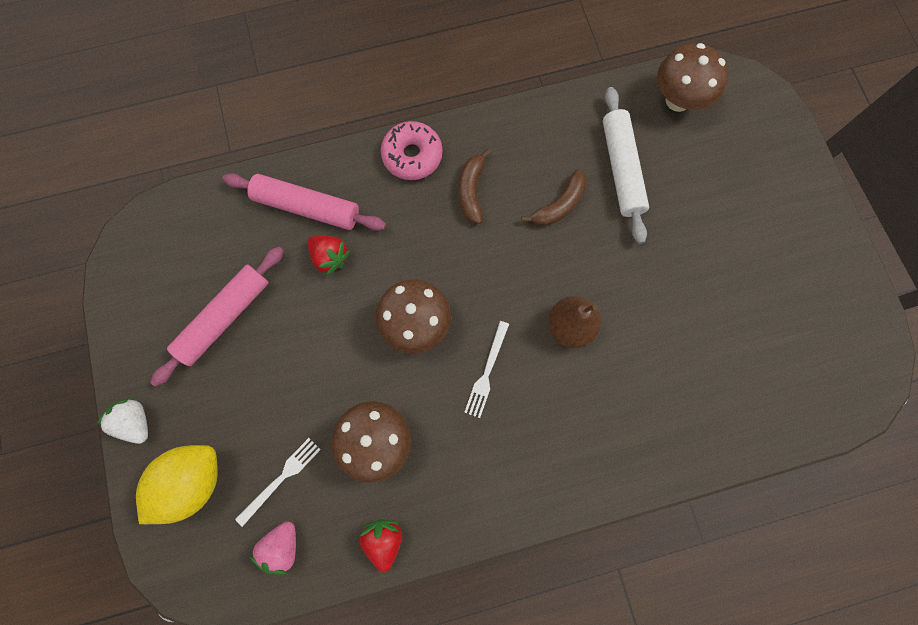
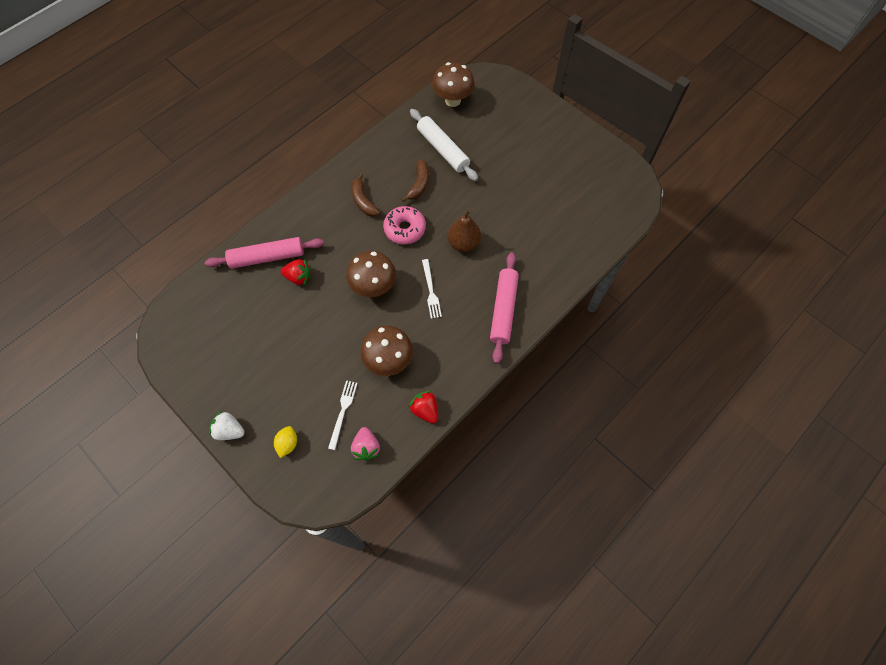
camera: 30 degrees left, 10 degrees down
(192, 482) = (288, 444): yellow lemon -> yellow lemon, size x0.49
(224, 318) = (252, 343): pink rolling pin -> pink rolling pin (503, 310)
(412, 156) = (316, 199): pink donut -> pink donut (405, 229)

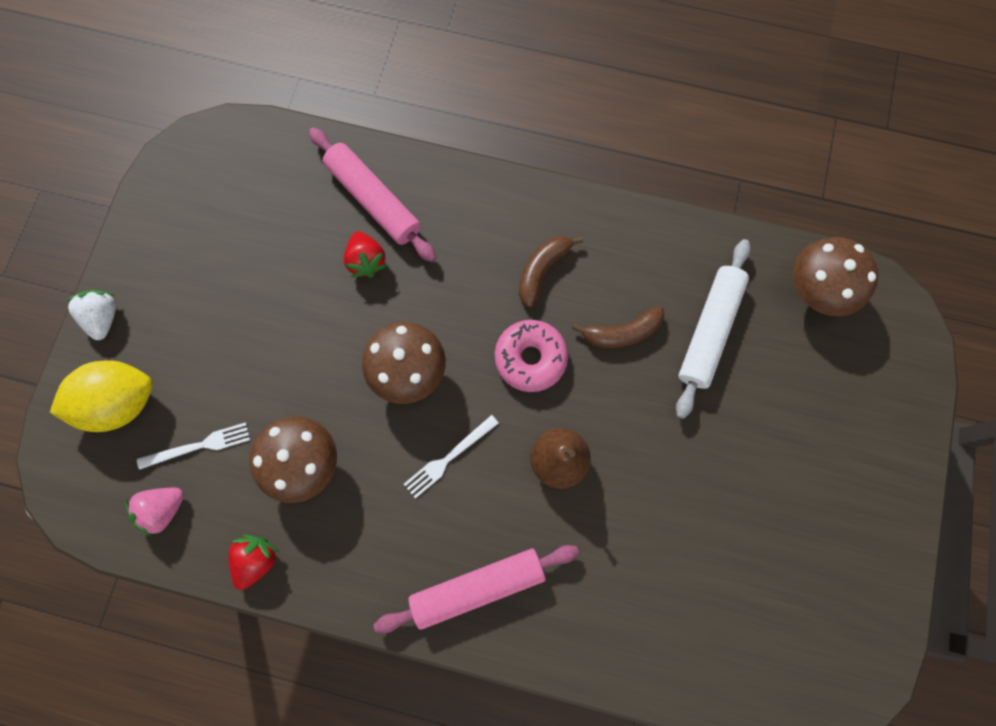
camera: 60 degrees right, 10 degrees up
(288, 444) = (120, 402): yellow lemon -> yellow lemon, size x2.02

